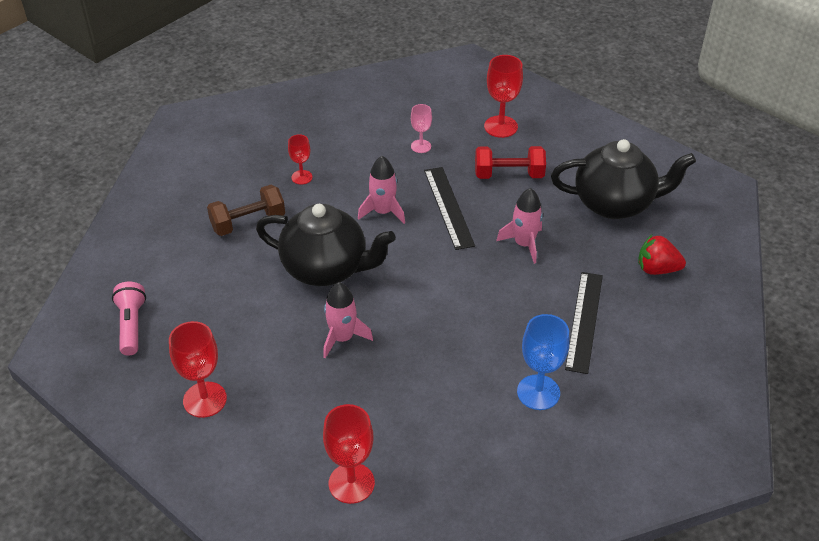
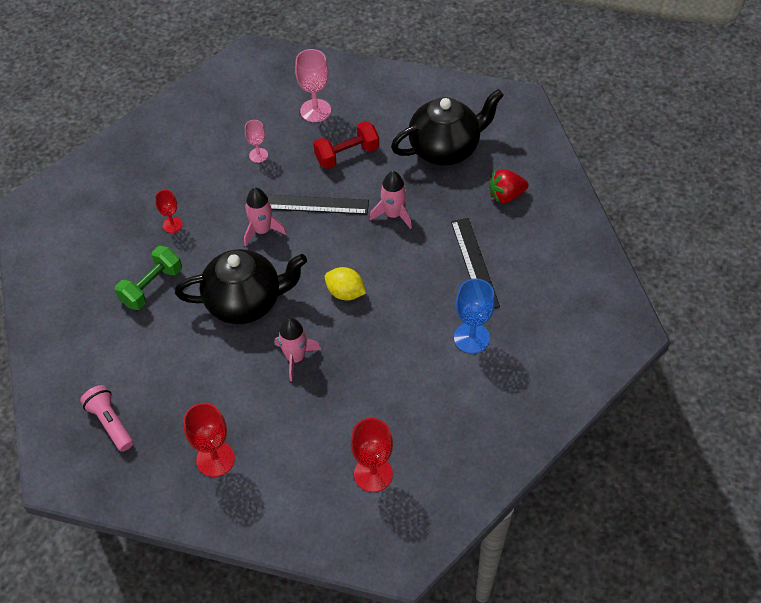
camera: 25 degrees left, 10 degrees up
(248, 222) = (152, 286): brown dumbbell -> green dumbbell
(430, 298) = (345, 293): none -> yellow lemon
(448, 207) = (314, 204): black ruler -> black ruler turned 45 degrees counterclockwise
(500, 126) = (315, 110): red goblet -> pink goblet

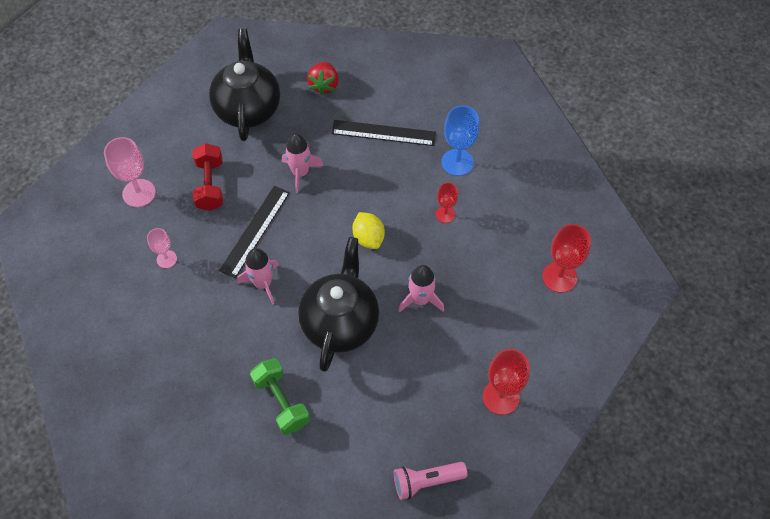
camera: 70 degrees left, 5 degrees up
(172, 225) = (213, 362): red goblet -> red goblet (445, 214)
(345, 293) = (368, 238): yellow lemon -> yellow lemon turned 75 degrees counterclockwise

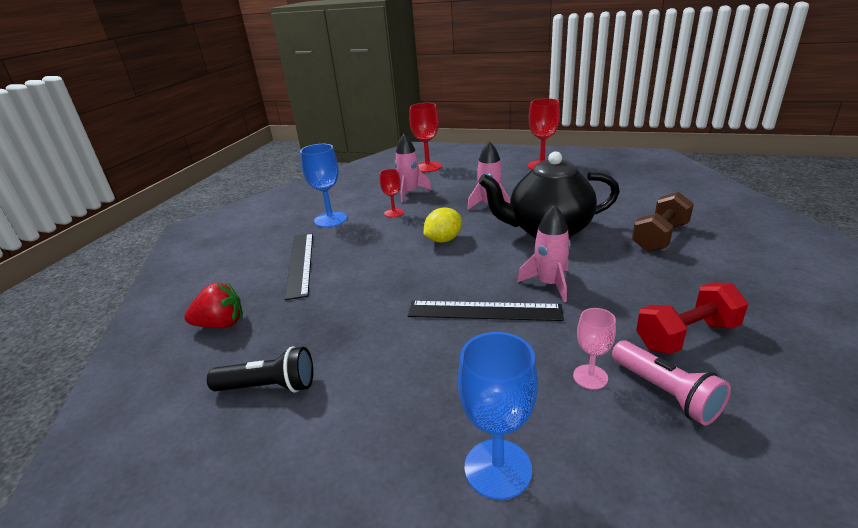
camera: 105 degrees left, 30 degrees down
(139, 193) = (498, 468): pink goblet -> blue goblet
(210, 185) = (434, 377): red dumbbell -> red dumbbell (686, 336)
(248, 108) = (269, 387): black teapot -> black flashlight
(281, 402) = (660, 237): green dumbbell -> brown dumbbell
(300, 173) = (377, 302): pink rocket -> pink rocket (409, 193)
(426, 481) = (634, 173): pink flashlight -> pink flashlight (665, 393)

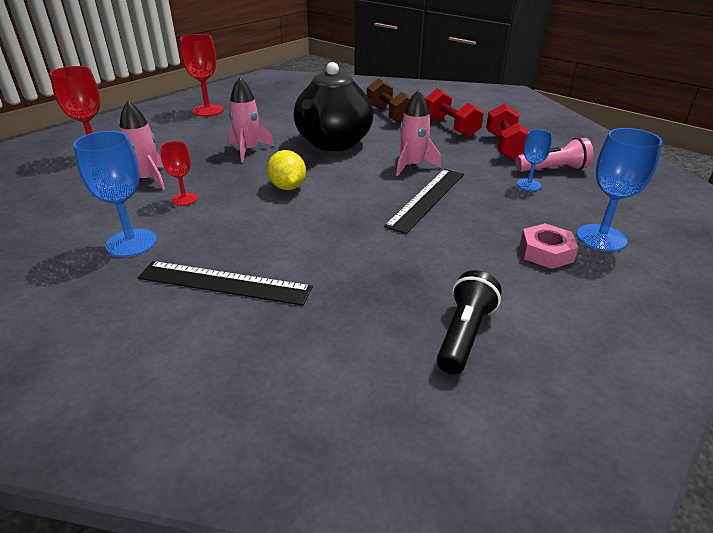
camera: 70 degrees left, 5 degrees up
(221, 324) = (311, 367): red strawberry -> none
(430, 418) = (546, 252): none -> pink nut
(590, 377) = (528, 185): pink goblet -> blue goblet
(688, 281) = (450, 127): none -> red dumbbell

